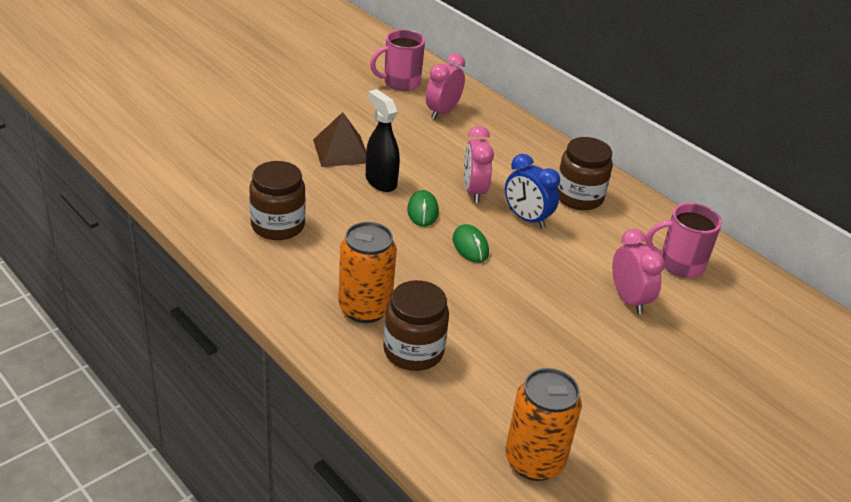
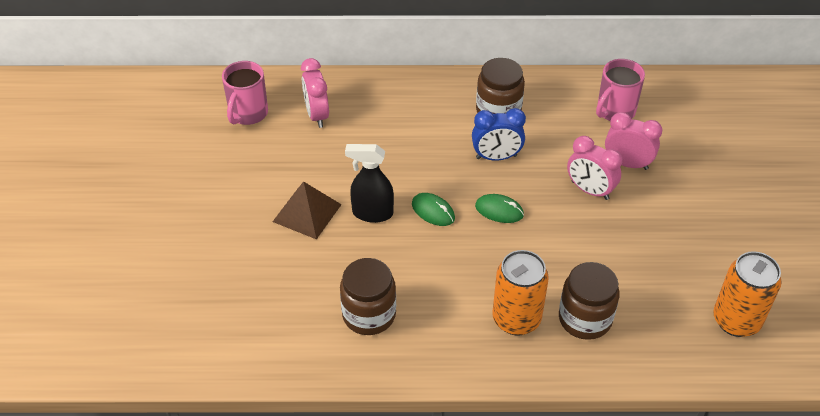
camera: 45 degrees left, 10 degrees up
(474, 191) = (437, 165): pink clock -> pink clock (590, 190)

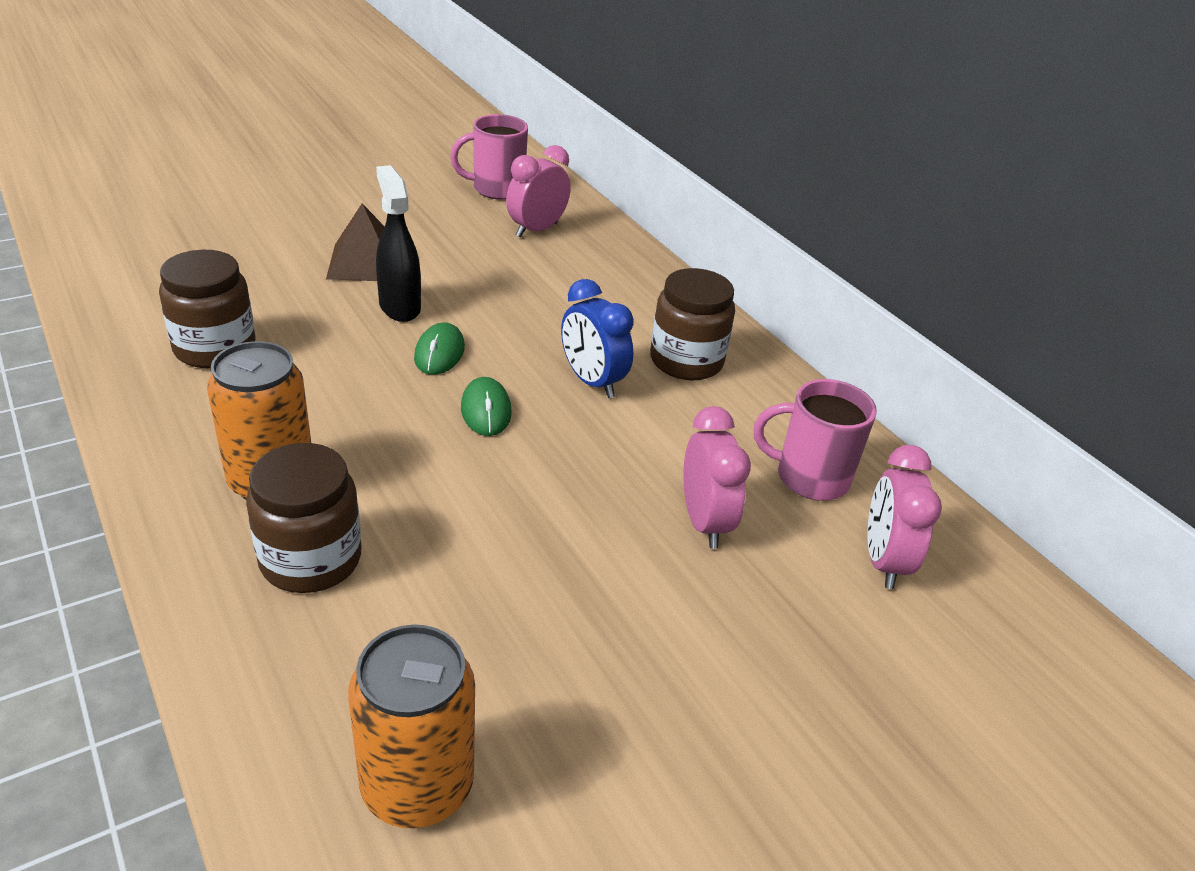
camera: 55 degrees right, 10 degrees down
(590, 190) = (604, 493): pink clock -> pink clock (883, 561)

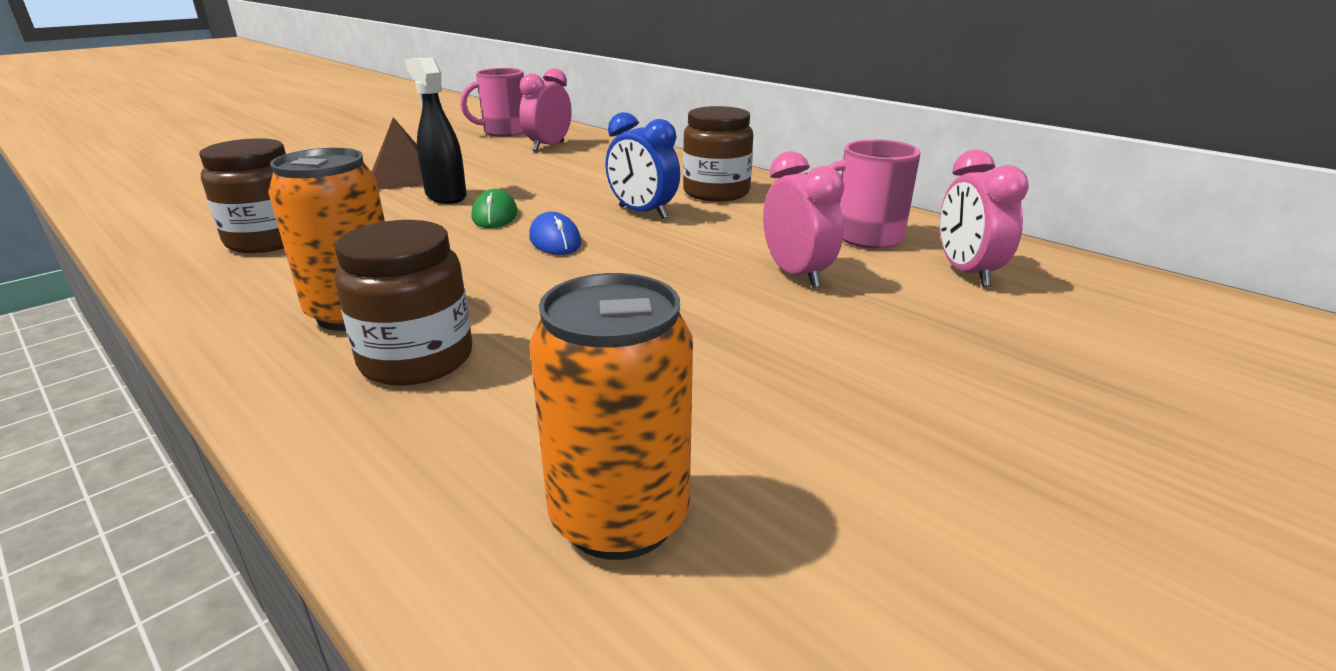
camera: 10 degrees left, 10 degrees down
(486, 410) = (555, 240): green mouse -> blue mouse

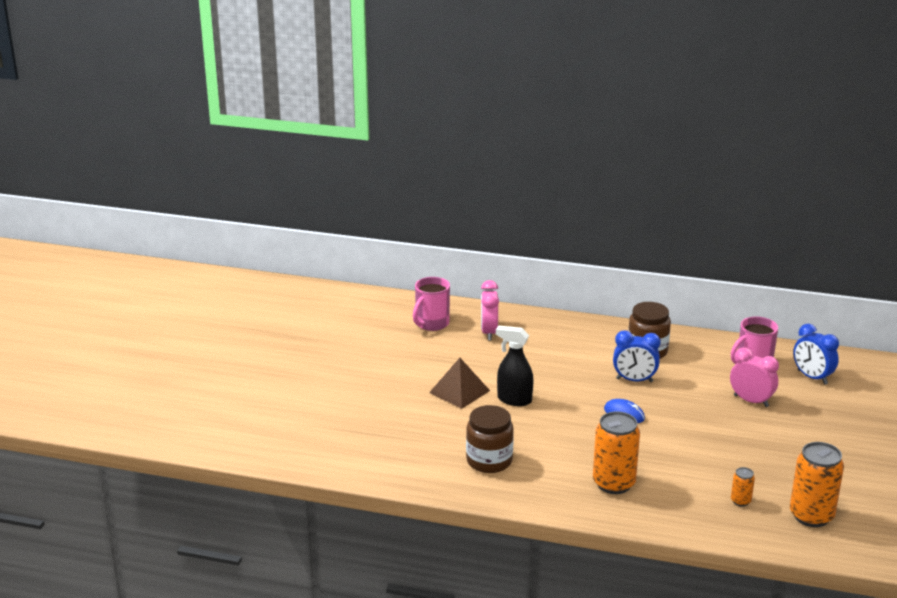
camera: 30 degrees left, 0 degrees up
(416, 359) = (674, 493): brown jar -> none
(495, 215) = (566, 406): green mouse -> none
(510, 419) = (740, 501): none -> orange can
(966, 273) = (812, 377): pink clock -> blue clock

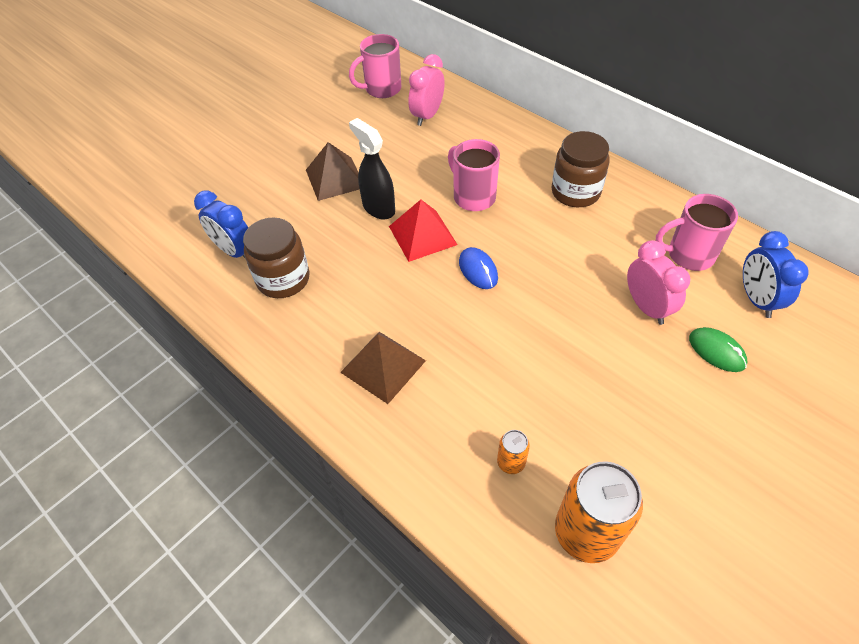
camera: 30 degrees right, 25 degrees up
(564, 406) = (422, 235): none -> red pyramid
(577, 374) = (473, 197): none -> pink mug
(613, 483) = (383, 366): orange can -> brown pyramid
(634, 380) = (528, 227): blue clock -> blue clock (235, 251)
(810, 410) = (716, 351): none -> green mouse

